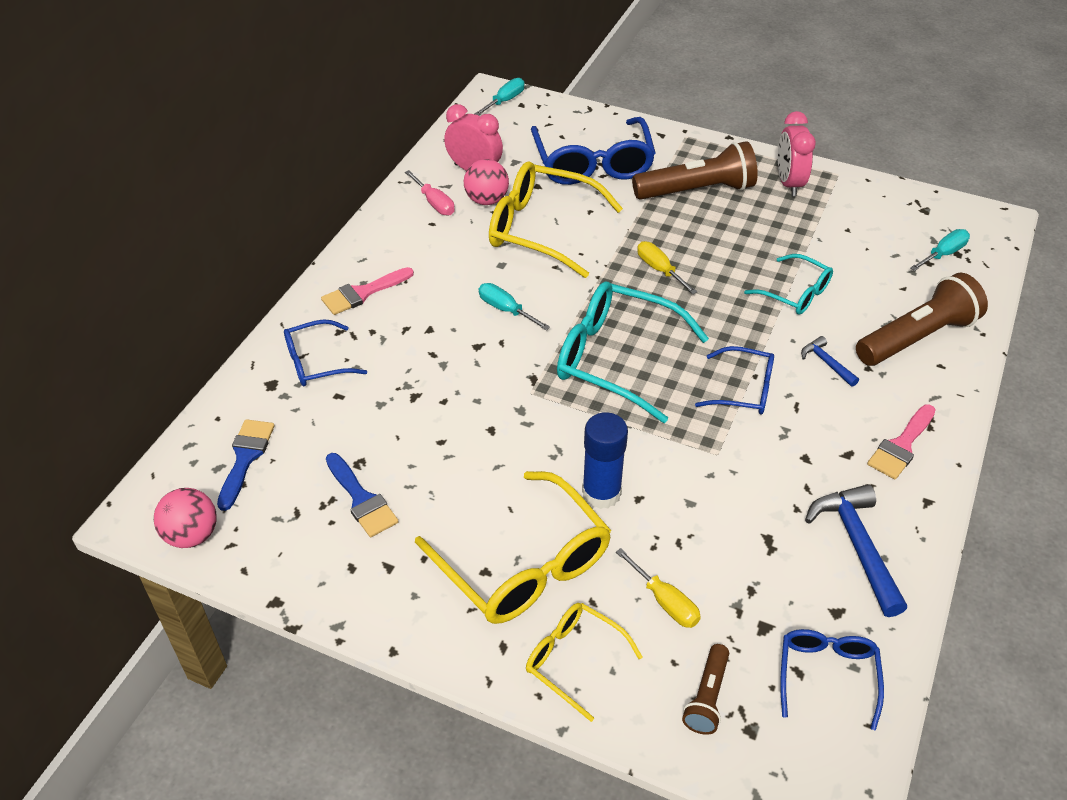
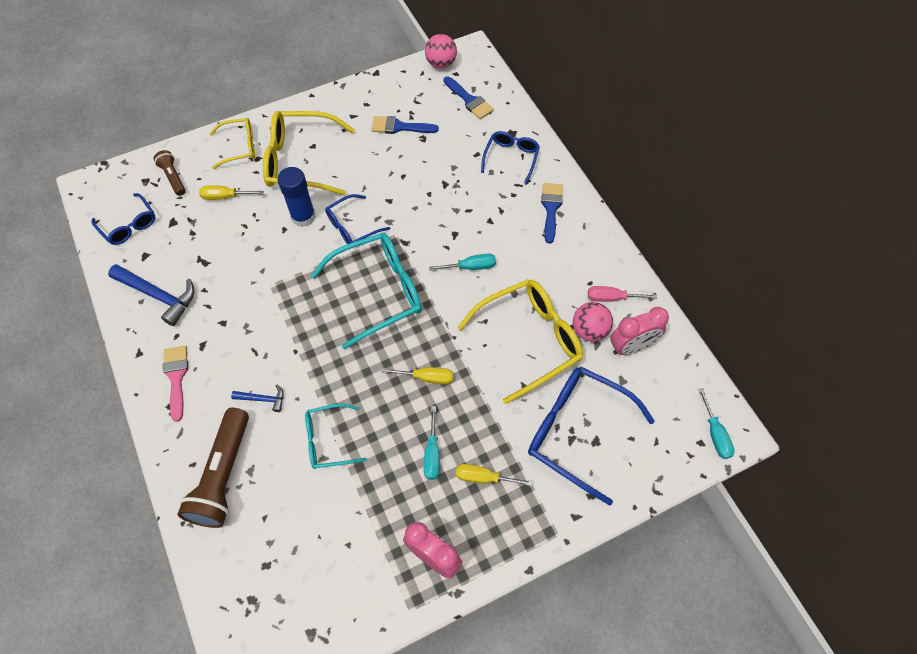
camera: 130 degrees right, 15 degrees up
(362, 293) = (551, 208): pink brush -> blue brush
(697, 190) = (483, 477): brown flashlight -> yellow screwdriver
(743, 389) = (293, 335): blue glasses -> blue glasses (353, 226)
(943, 254) = (261, 587): turquoise screwdriver -> turquoise screwdriver (432, 453)

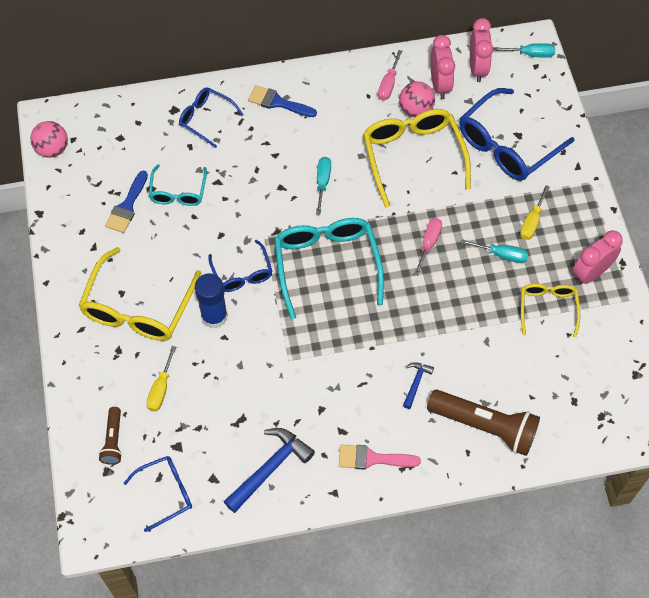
camera: 75 degrees left, 0 degrees up
(173, 177) = (113, 440): brown flashlight -> brown flashlight turned 75 degrees counterclockwise
(239, 147) = (94, 367): yellow glasses -> yellow glasses (547, 309)
(329, 440) = (470, 333): turquoise glasses -> turquoise glasses (178, 191)
(427, 378) = (429, 243): yellow screwdriver -> pink screwdriver
(469, 100) = (116, 135): blue brush -> none
(670, 380) = (477, 68): none -> pink clock

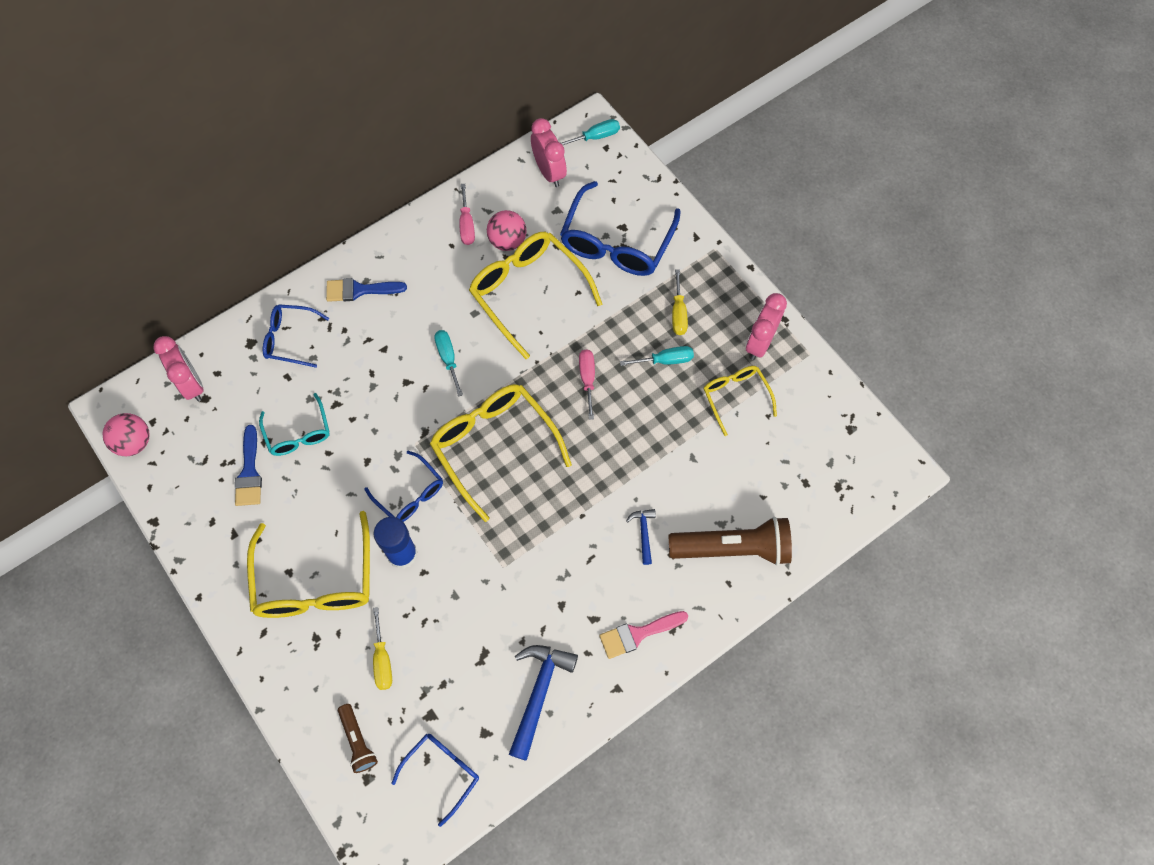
camera: 25 degrees left, 5 degrees up
(327, 266) = (495, 447): turquoise glasses -> yellow glasses
(440, 85) = (519, 204): pink clock -> pink clock (192, 384)

